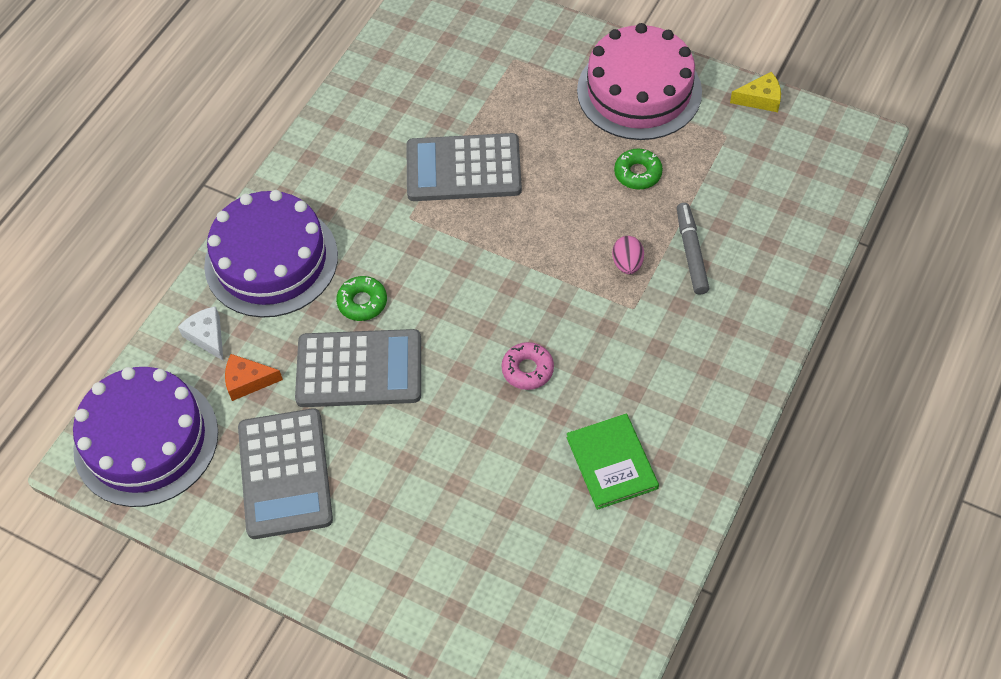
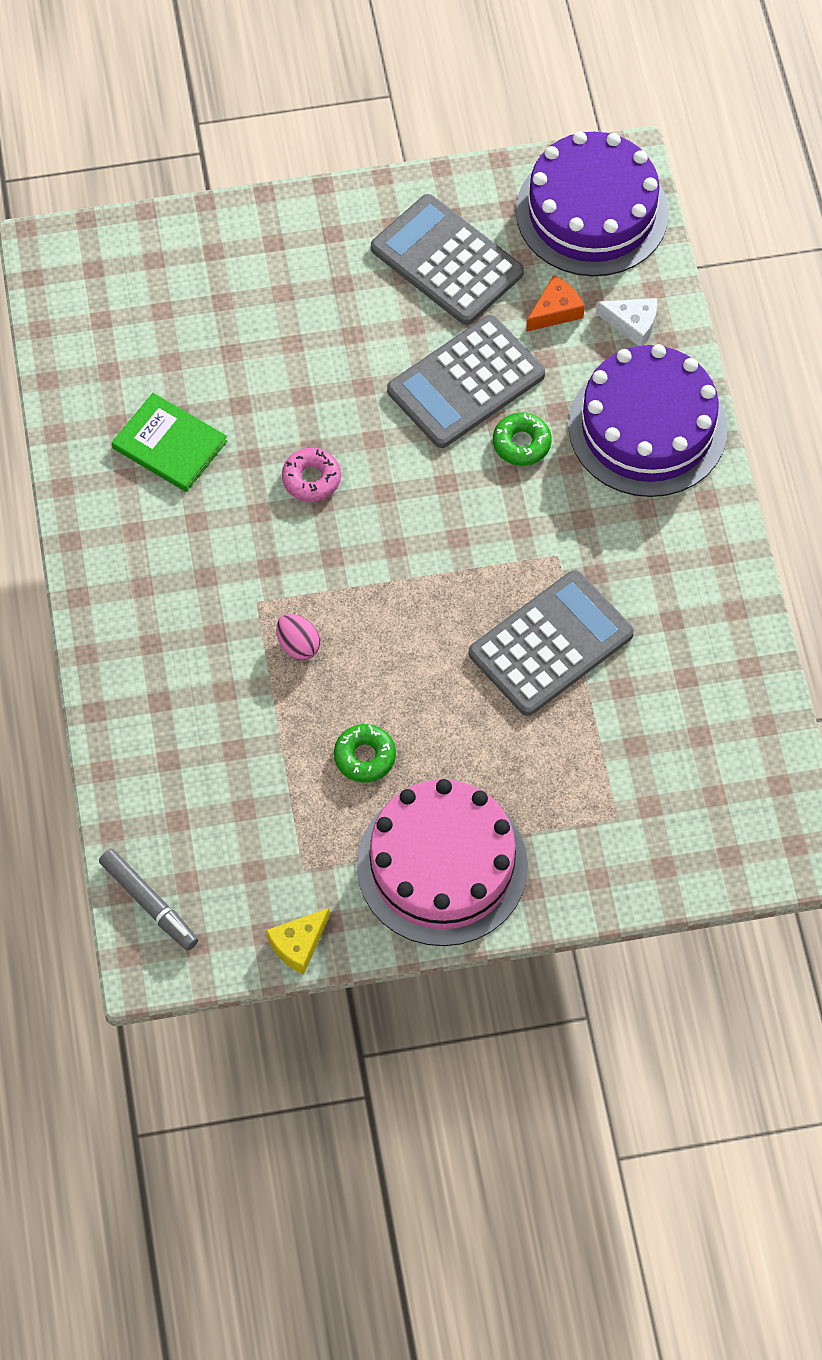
camera: 140 degrees right, 5 degrees up
(691, 252) = (243, 699): grey marker -> grey marker (149, 903)

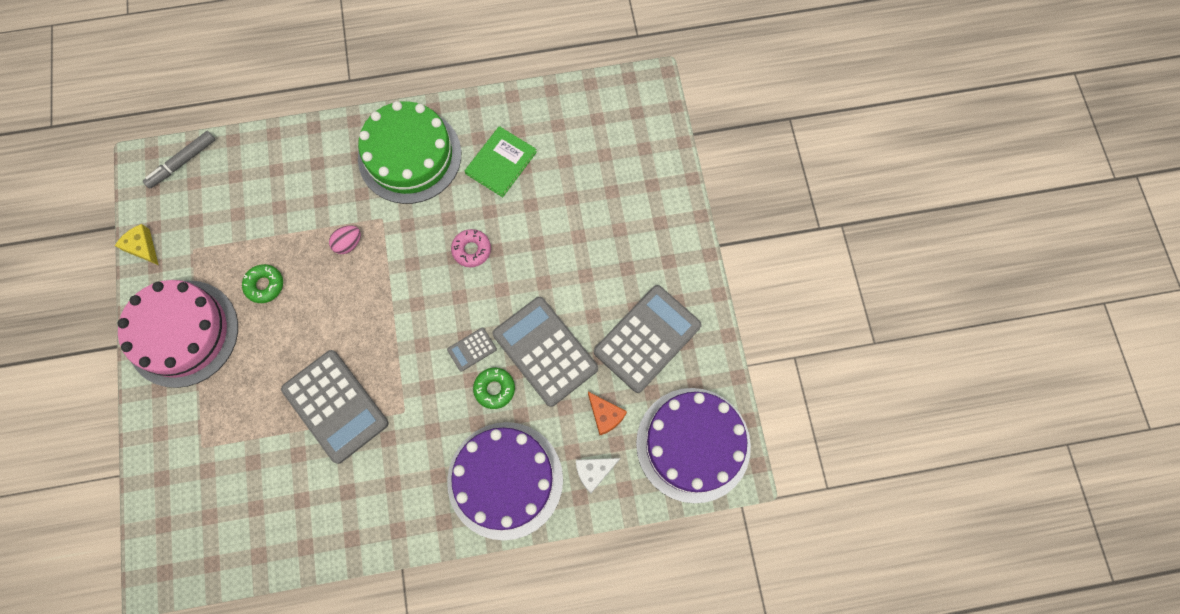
camera: 90 degrees right, 10 degrees up
(152, 569) = (410, 156): none -> green cake
(464, 473) = (472, 349): none -> grey calculator
(632, 324) = (594, 472): white cheese -> white cheese turned 45 degrees clockwise

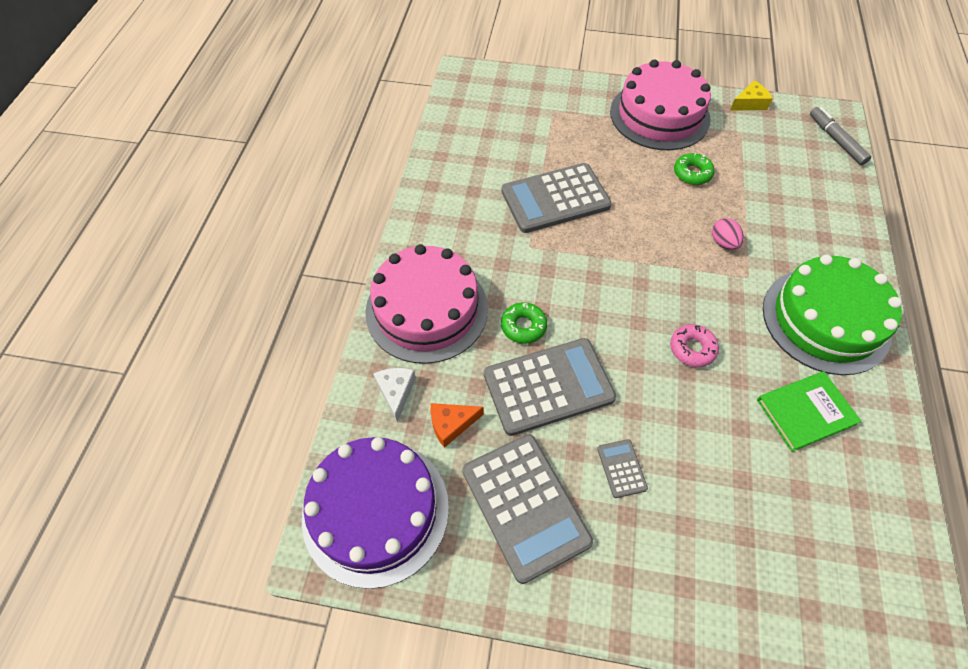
camera: 110 degrees right, 15 degrees down
(472, 349) = (574, 318): grey calculator -> grey calculator (621, 468)
(501, 163) = (806, 412): green book -> green book turned 75 degrees counterclockwise
(505, 480) = (426, 309): purple cake -> pink cake

